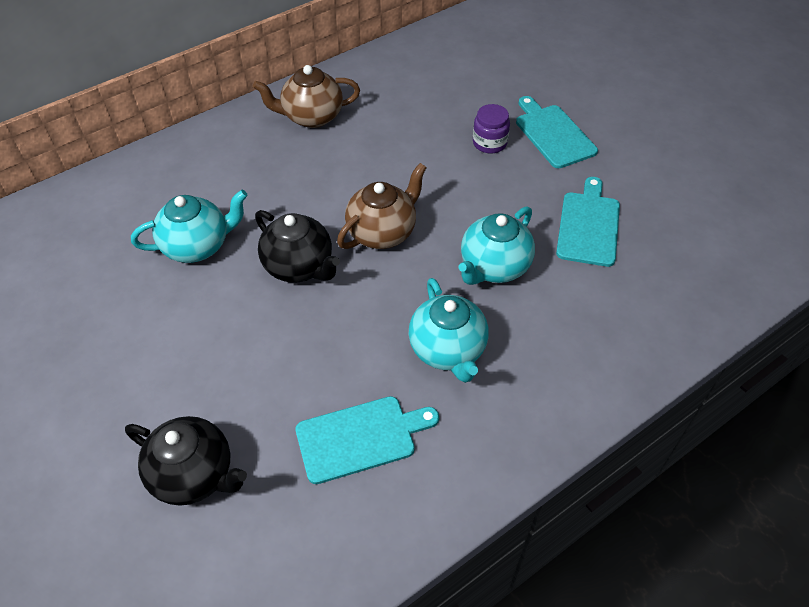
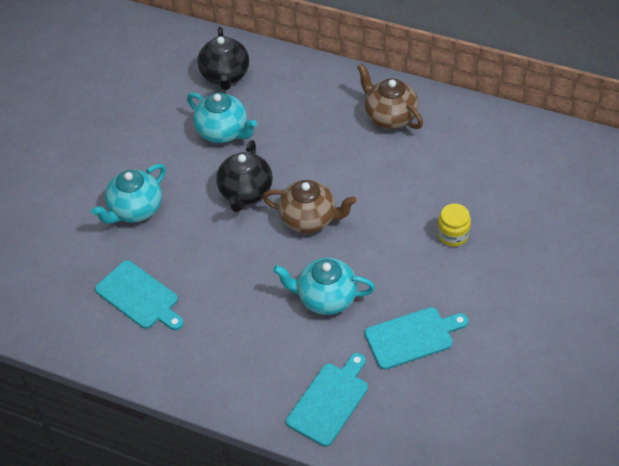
camera: 60 degrees right, 0 degrees up
(194, 474) = (67, 234): black teapot -> black teapot (225, 75)
(448, 350) = (234, 307): turquoise teapot -> turquoise teapot (135, 210)
(489, 143) = (453, 234): purple jar -> yellow jar
(553, 134) = (498, 270): turquoise cutting board -> turquoise cutting board (329, 401)

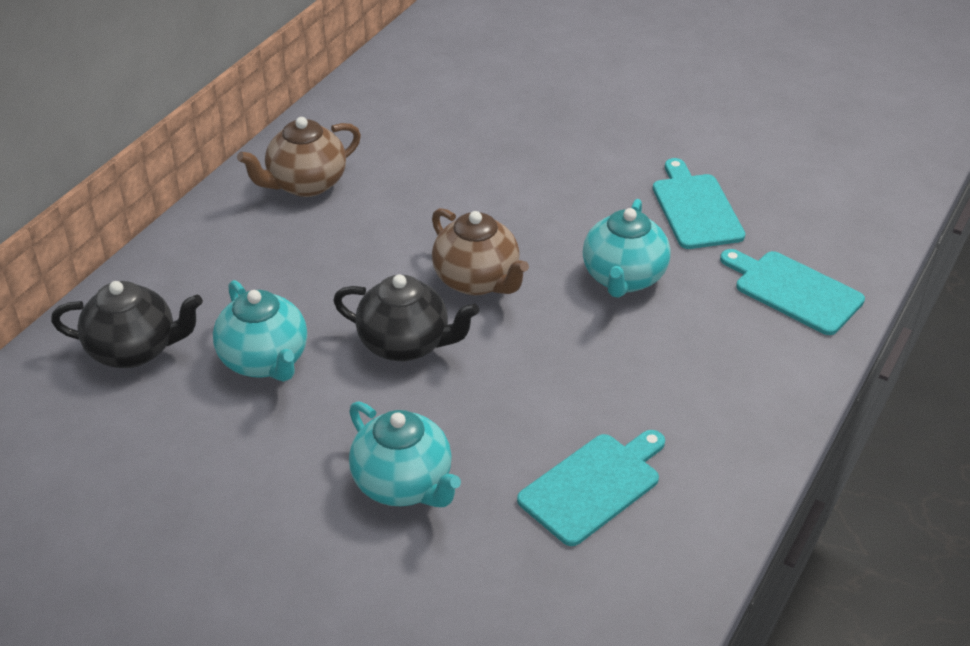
camera: 85 degrees left, 10 degrees down
(223, 132) = (265, 361): turquoise teapot -> turquoise teapot turned 105 degrees clockwise
(309, 219) = (477, 281): brown teapot -> brown teapot turned 120 degrees clockwise
(453, 234) = (535, 156): yellow jar -> none

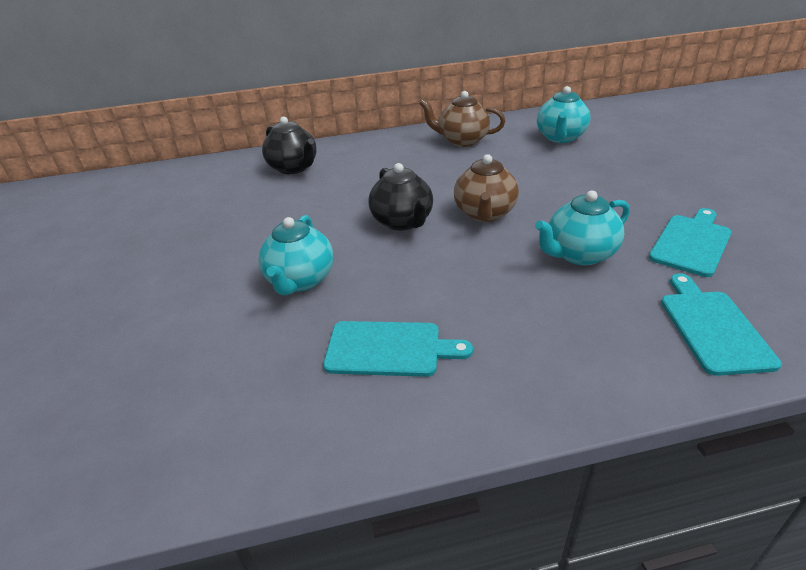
camera: 50 degrees right, 5 degrees down
(265, 361) = (332, 196): turquoise teapot -> turquoise teapot (560, 137)

